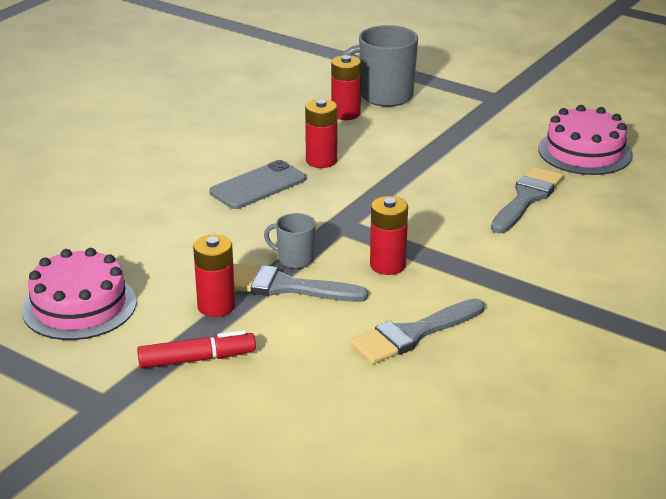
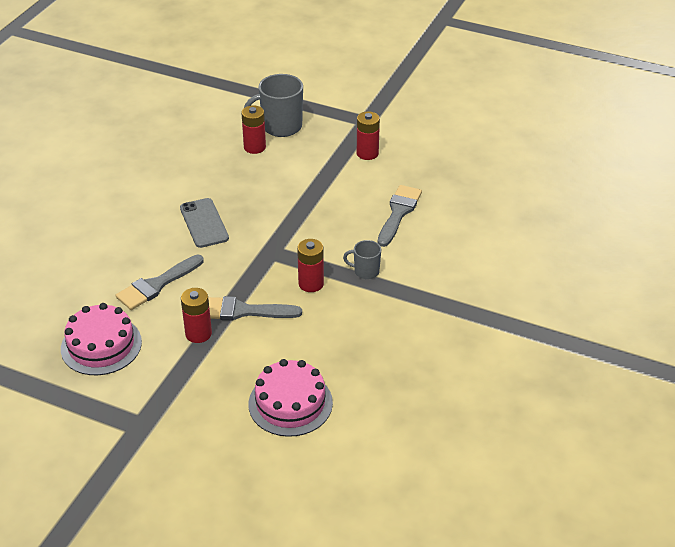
camera: 10 degrees left, 10 degrees up
(197, 359) = (195, 379): red marker -> none
(258, 186) = (204, 223): grey phone -> grey phone turned 60 degrees counterclockwise
(295, 259) = (245, 286): grey mug -> grey mug (365, 271)
(321, 161) = (245, 194): red battery -> red battery (367, 153)
(412, 334) = (338, 340): grey brush -> grey brush (156, 285)
(585, 152) = (434, 165): pink cake -> pink cake (290, 403)

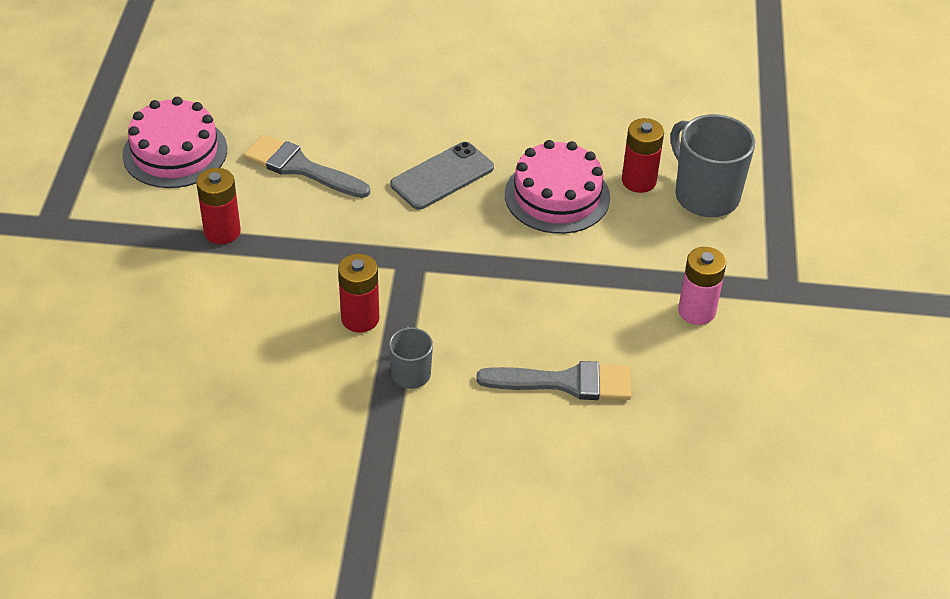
camera: 70 degrees right, 5 degrees up
(243, 311) = (279, 262): grey brush -> none
(290, 403) = (118, 355): pink cake -> pink cake (557, 196)
(367, 153) = (696, 311): red battery -> pink battery

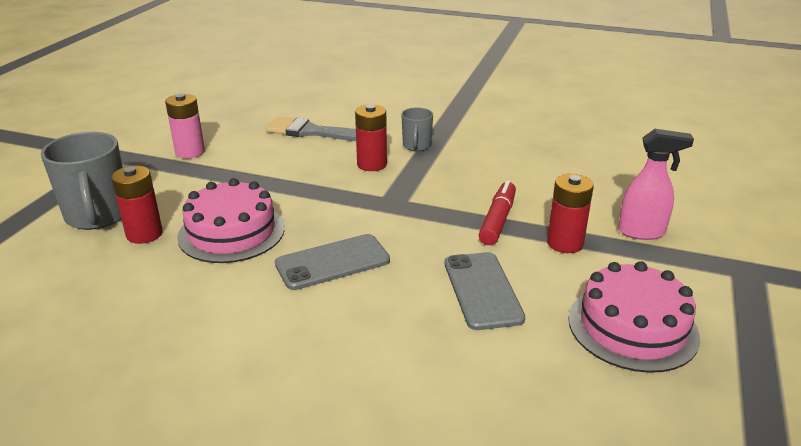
camera: 165 degrees left, 15 degrees down
(139, 259) = (642, 232): none -> pink spray bottle
(291, 253) = (498, 220): none -> red marker
(300, 167) = (482, 290): grey brush -> grey phone
(360, 318) = (445, 175): red battery -> red battery (372, 164)

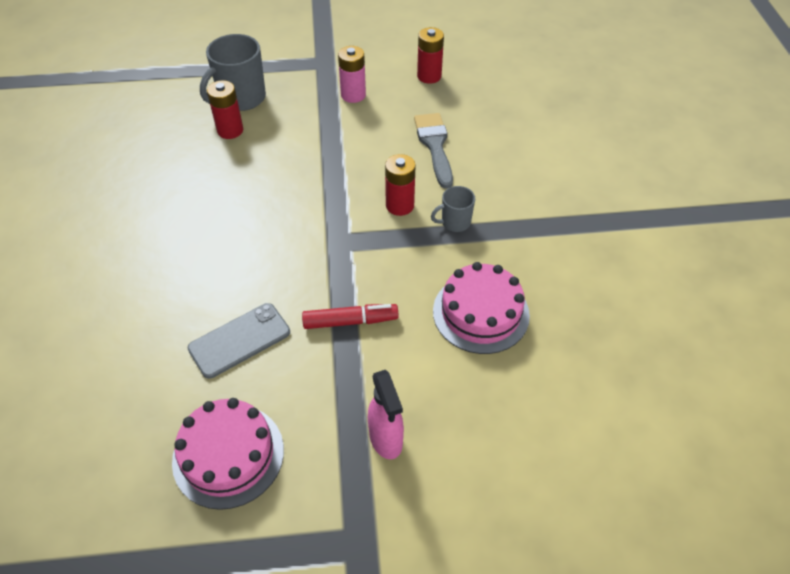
camera: 65 degrees right, 20 degrees up
(231, 232) = (253, 170): pink cake -> pink cake (481, 313)
(332, 262) = (239, 239): grey phone -> none
(565, 243) = (335, 380): red battery -> red battery (429, 76)

